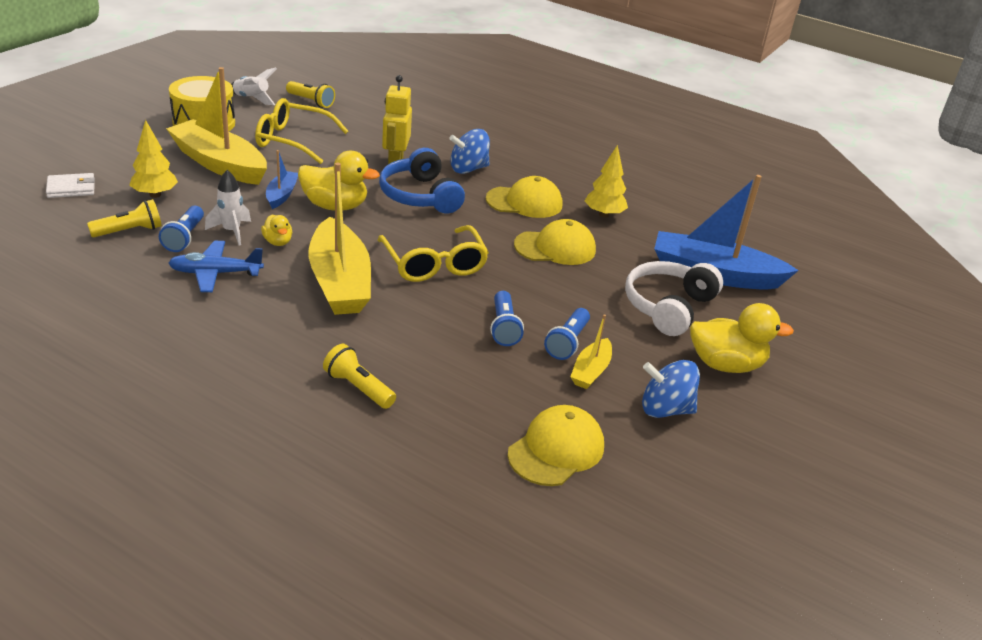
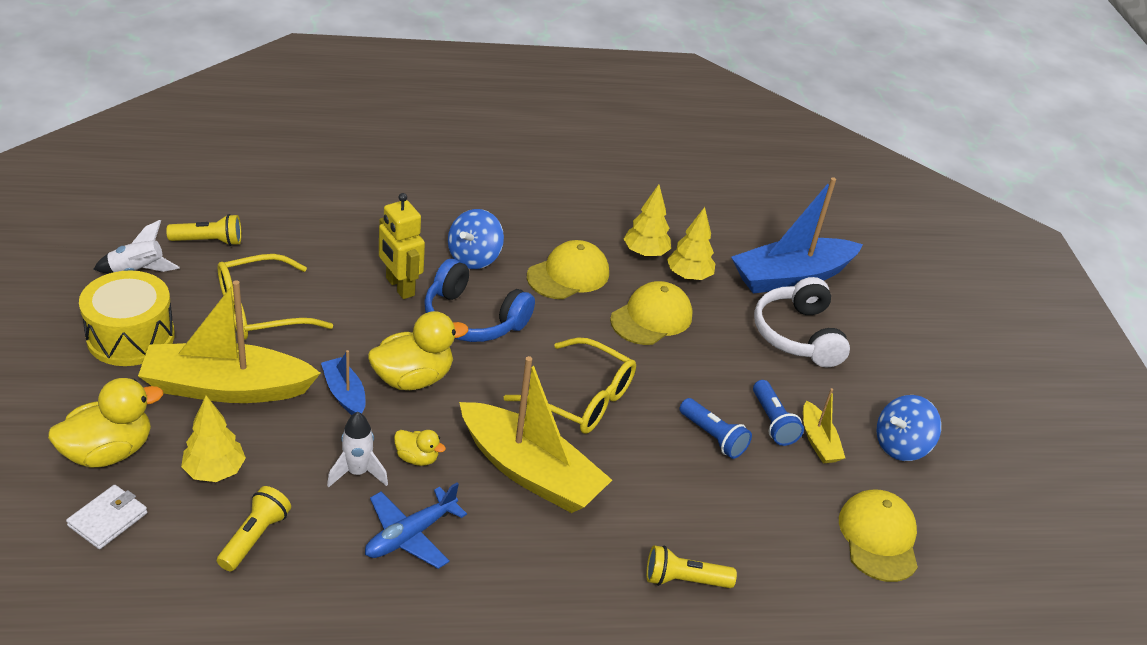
camera: 40 degrees left, 5 degrees up
(184, 238) = (322, 510): blue flashlight -> none
(621, 239) = (688, 276): none -> yellow tree
(725, 365) = (891, 372): yellow duck -> yellow duck (108, 452)

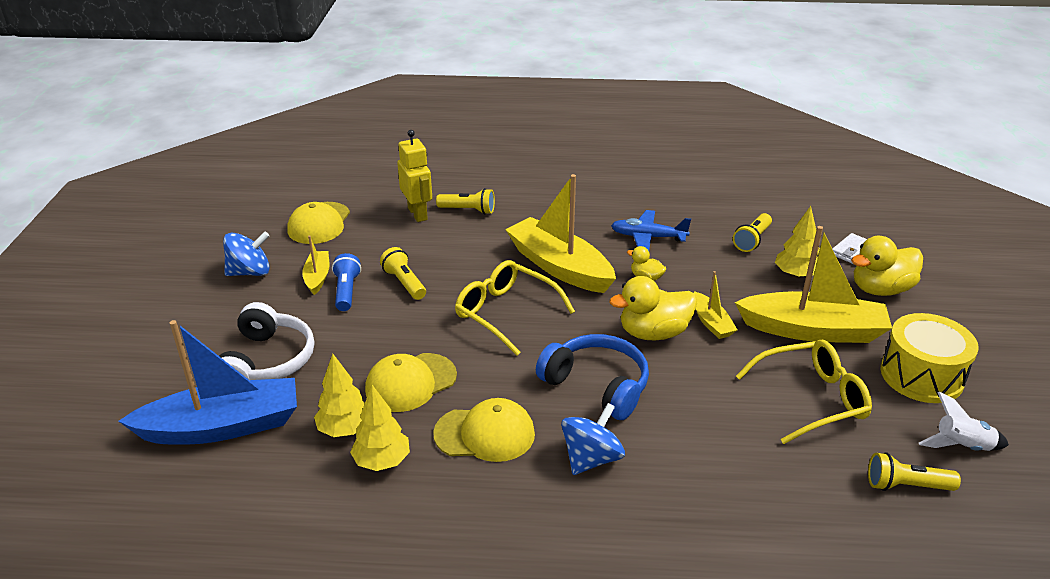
camera: 165 degrees left, 5 degrees down
(344, 394) = (711, 322): blue boat -> yellow boat
(357, 473) = (690, 271): white rocket -> none
(399, 287) = (674, 422): yellow robot -> yellow robot (418, 214)
(410, 535) = (648, 237): blue plane -> blue plane turned 135 degrees counterclockwise
(568, 275) = (485, 434): yellow cap -> yellow cap turned 150 degrees counterclockwise
(713, 437) = (404, 283): blue flashlight -> yellow flashlight

